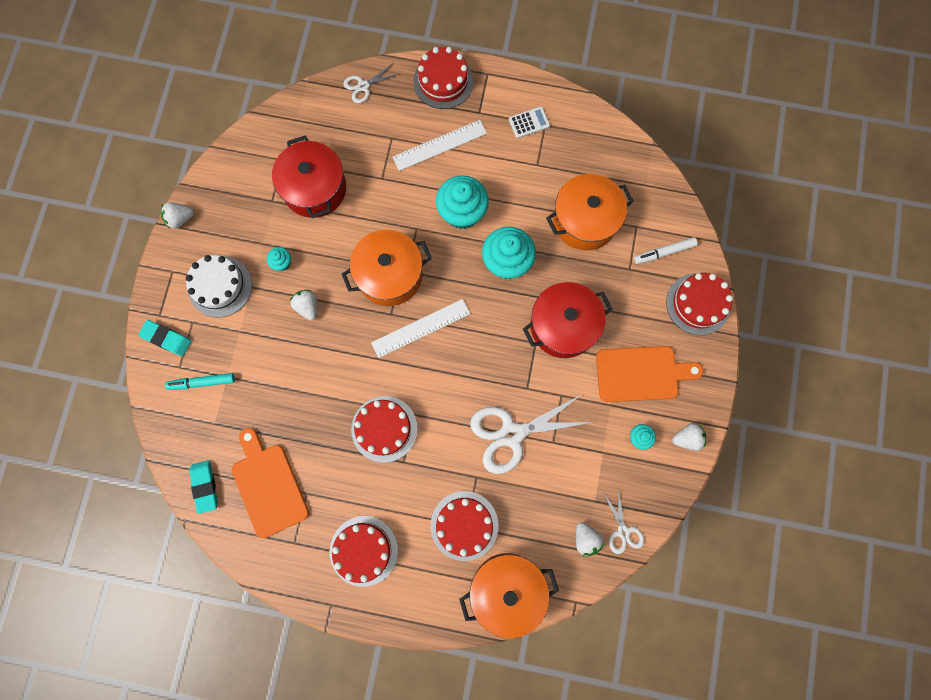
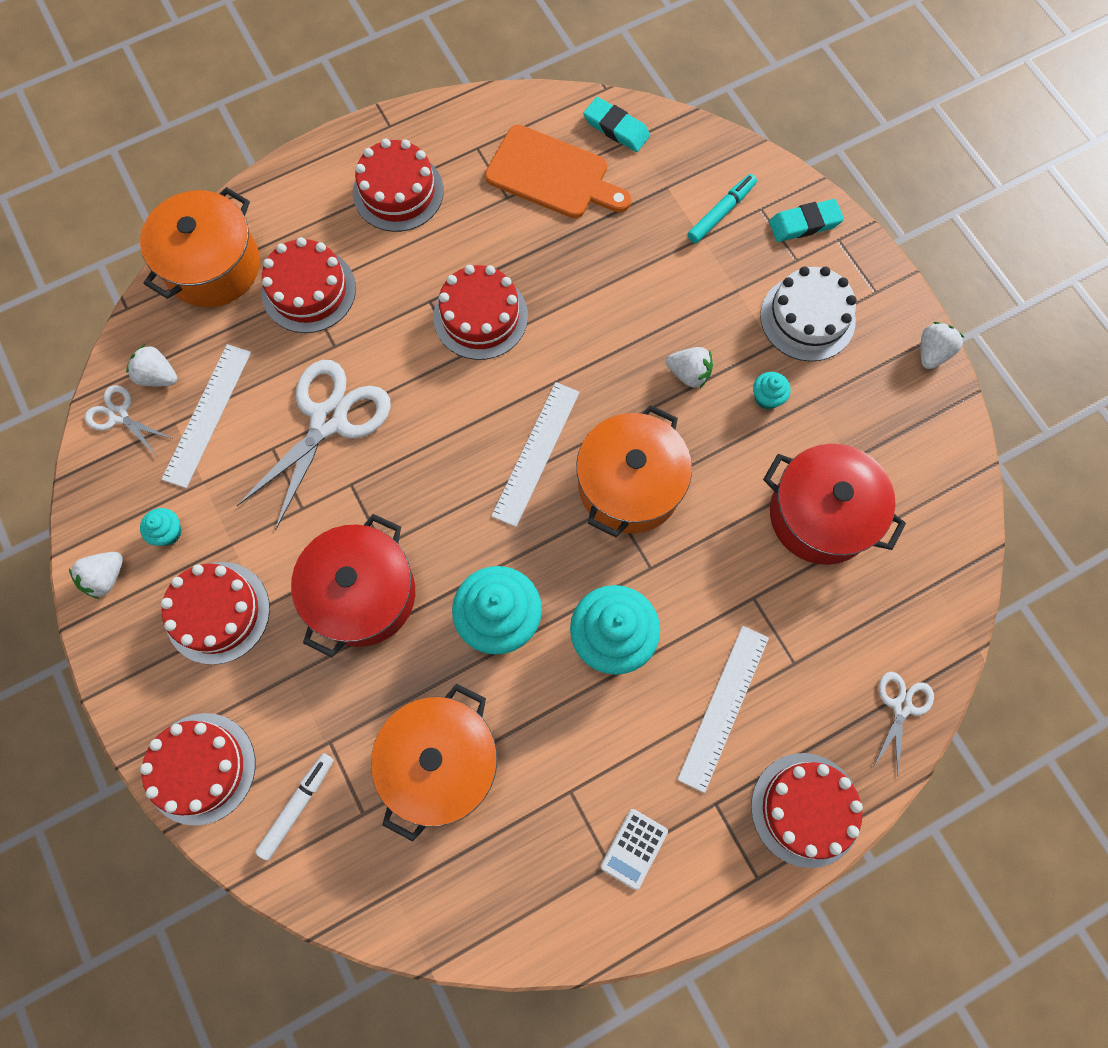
camera: 140 degrees right, 5 degrees down
(574, 491) = (207, 414): none -> white ruler
(641, 373) = (217, 612): orange cutting board -> red cake

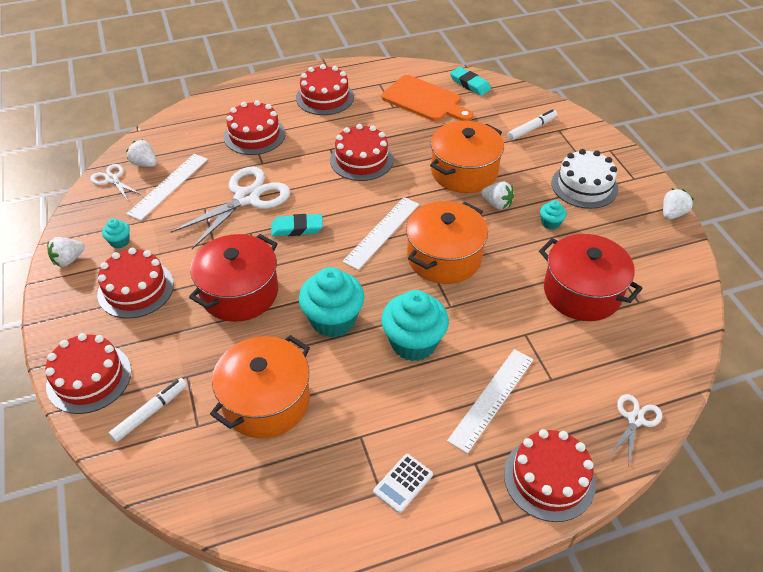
camera: 10 degrees right, 25 degrees down
(213, 266) = (198, 117): orange pot -> orange pot (464, 172)
(721, 213) = (531, 129): turquoise marker -> white marker
(804, 224) = (587, 140): turquoise eraser -> turquoise eraser (297, 228)

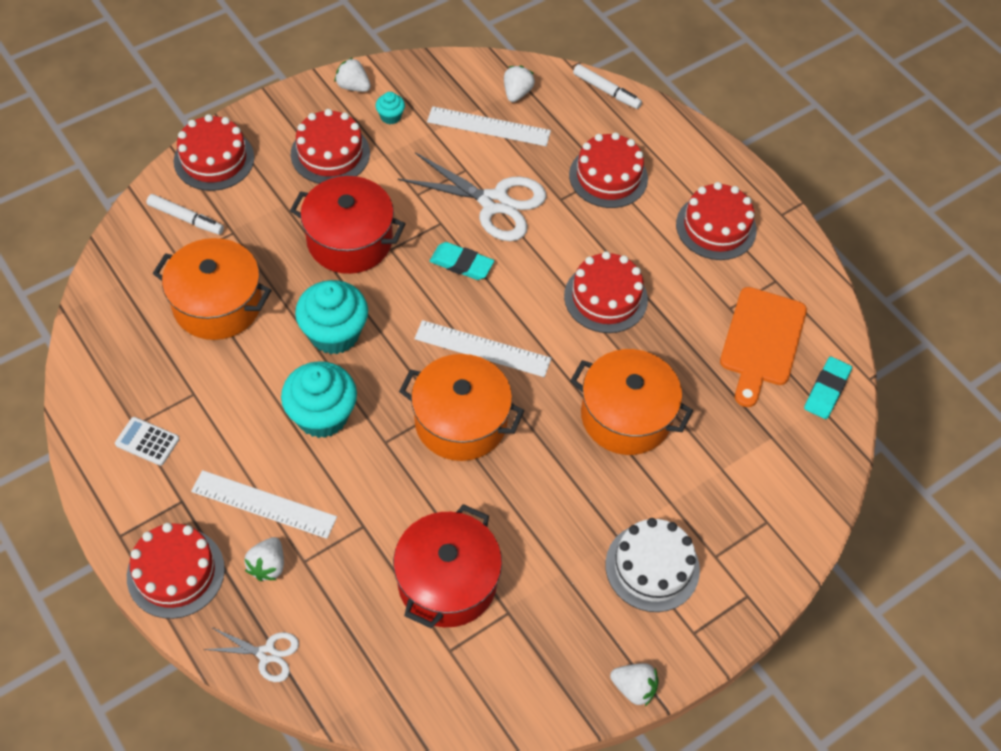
camera: 70 degrees right, 10 degrees up
(112, 179) = (481, 75): white scissors -> none
(297, 228) = (461, 264): turquoise eraser -> turquoise eraser turned 45 degrees counterclockwise
(497, 204) = (575, 464): white strawberry -> white strawberry (268, 566)
(531, 129) = (753, 485): white marker -> white marker (606, 91)
(550, 223) = (561, 532): turquoise cupcake -> none

